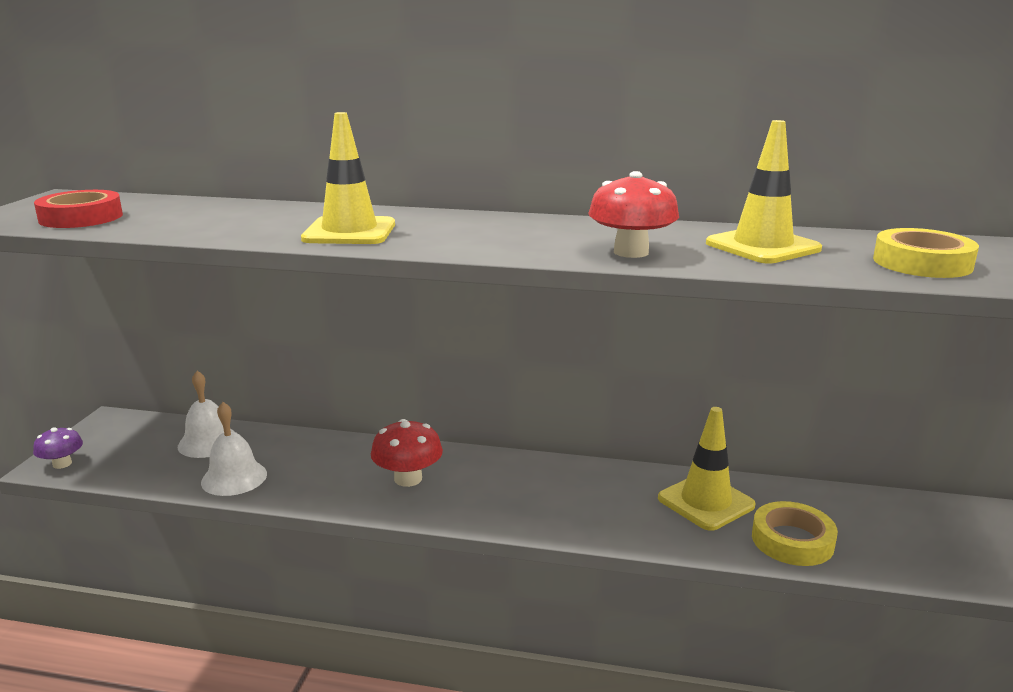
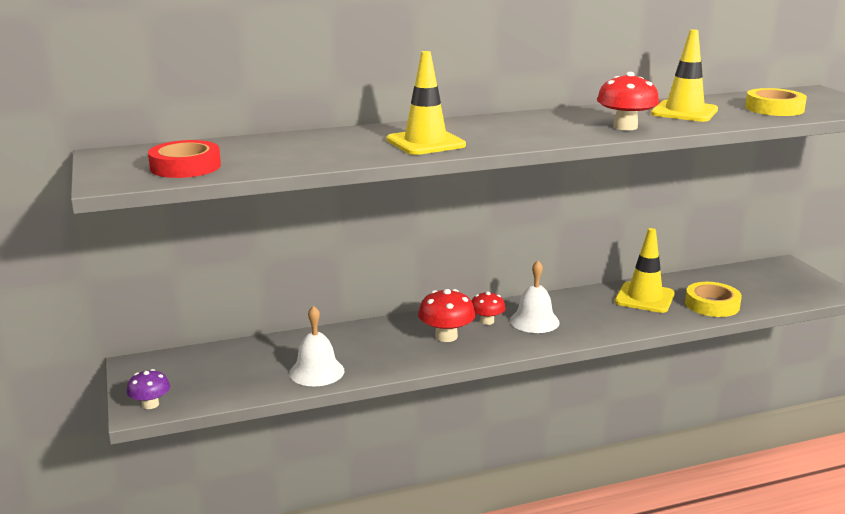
camera: 30 degrees left, 0 degrees up
(208, 442) = (255, 356): white bell -> white bell (534, 321)
(475, 474) = (487, 321): none -> red mushroom

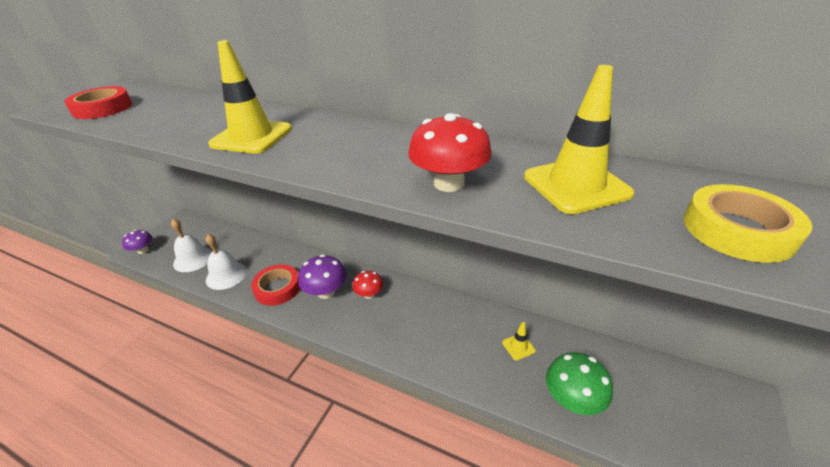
camera: 45 degrees right, 15 degrees up
(394, 354) = (277, 288): none -> red tape
(446, 336) = (326, 292): red mushroom -> purple mushroom
(534, 321) = (397, 315): white bell -> white bell (193, 259)
(644, 298) = (518, 346): yellow traffic cone -> yellow traffic cone, size x0.47
(712, 305) = (572, 399): yellow tape -> green mushroom

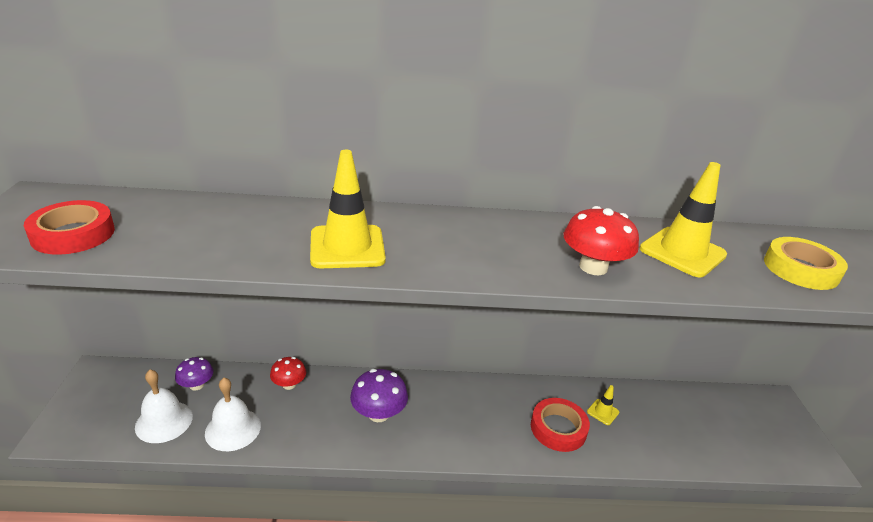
camera: 30 degrees left, 5 degrees down
(143, 250) = (67, 430): purple mushroom -> purple mushroom (196, 385)
(277, 288) = (316, 425): red tape -> red tape (558, 428)
(369, 294) = (429, 402): red mushroom -> red mushroom (289, 384)
(572, 399) = (671, 443): green mushroom -> none

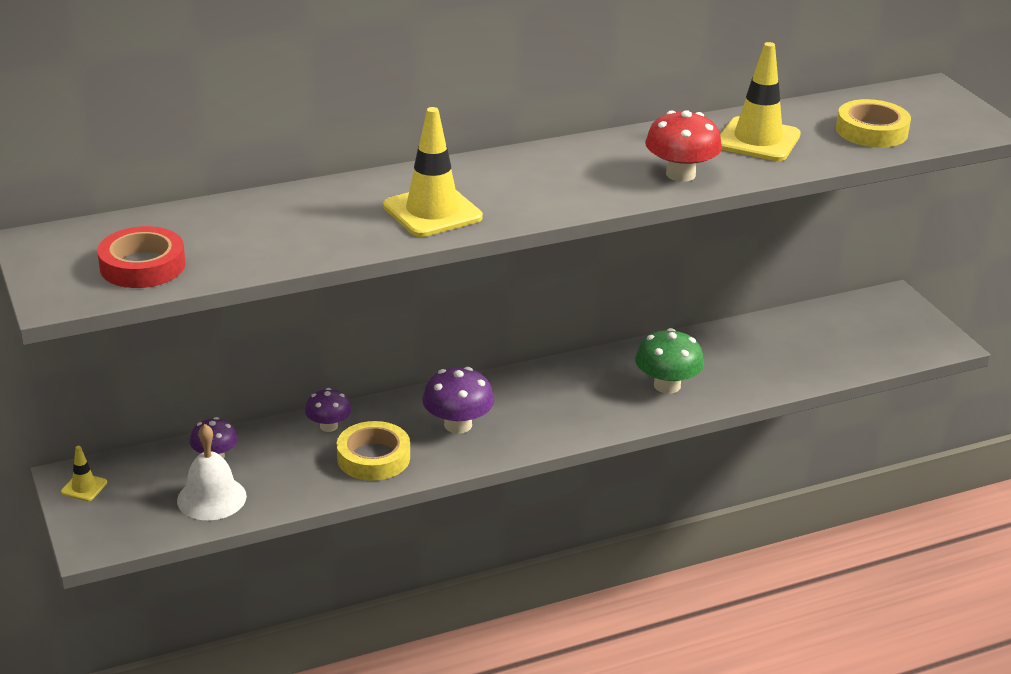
camera: 20 degrees left, 0 degrees up
(233, 429) = (300, 483): white bell -> none
(289, 384) = (329, 426): red mushroom -> purple mushroom
(299, 423) = (373, 457): none -> yellow tape
(558, 428) = (667, 385): red tape -> green mushroom
(603, 412) = (708, 358): yellow traffic cone -> yellow traffic cone (84, 487)

